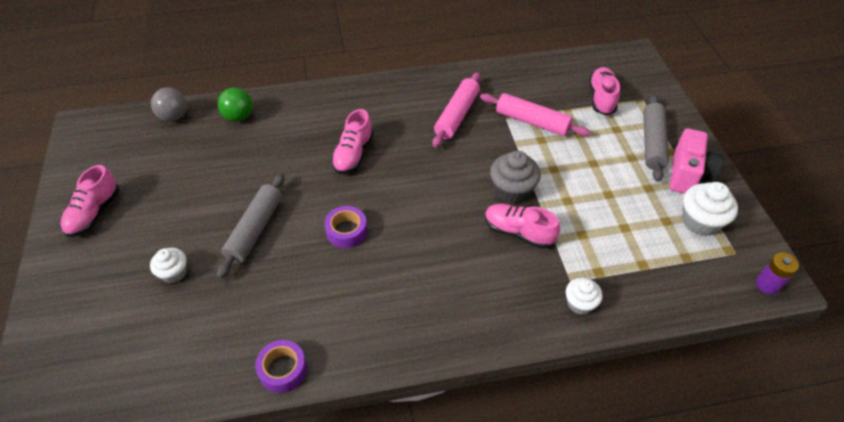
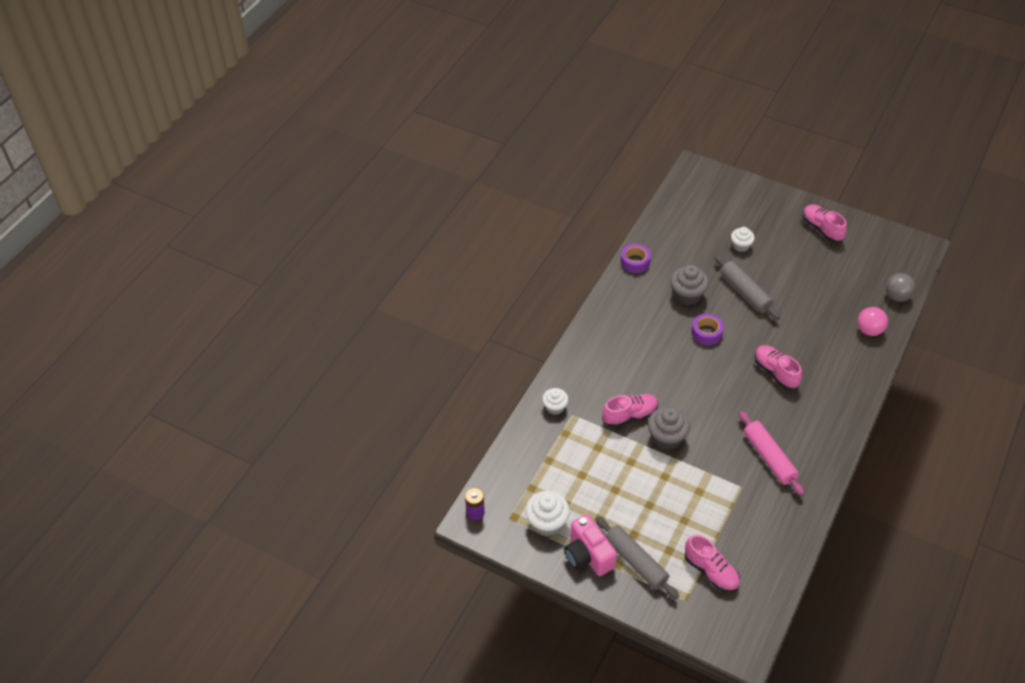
camera: 130 degrees right, 0 degrees up
(239, 117) = (869, 330): green ball -> pink ball
(301, 279) = (687, 295): none -> grey cupcake
(532, 121) = (723, 500): pink rolling pin -> none

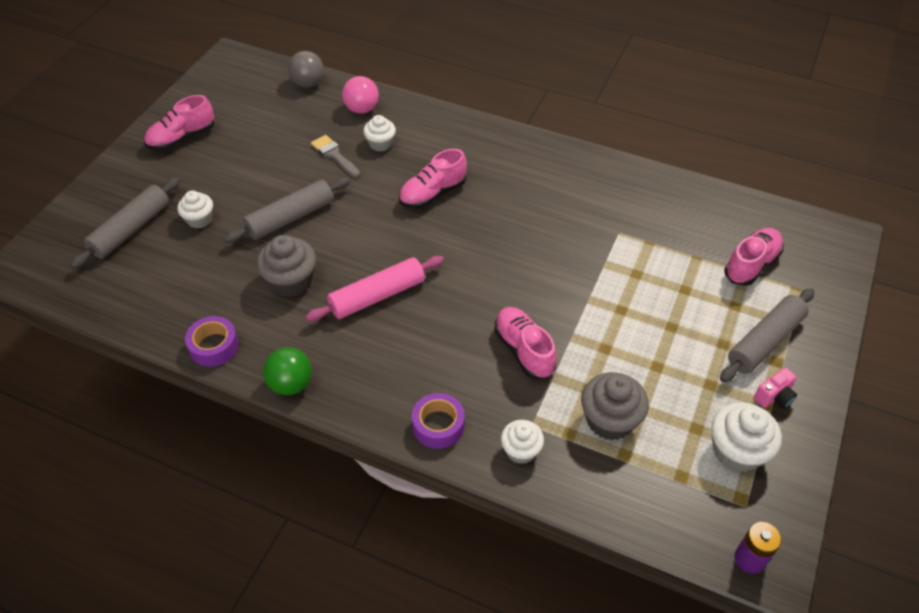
camera: 95 degrees left, 0 degrees up
(588, 555) = (774, 397): pink camera -> pink camera, size x0.52
(606, 298) = (291, 384): none -> green ball
(666, 437) = (556, 307): grey cupcake -> grey cupcake (609, 420)
(706, 332) = (365, 261): purple tape -> purple tape (438, 425)
(729, 214) = (131, 229): none -> grey rolling pin
(769, 457) = (569, 205): pink rolling pin -> pink rolling pin (377, 296)
(812, 314) = (334, 155): none -> grey brush
(829, 342) = (380, 144): none -> white cupcake

